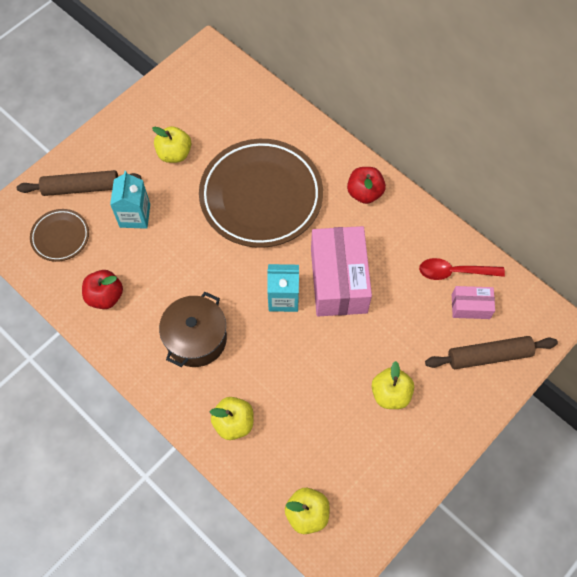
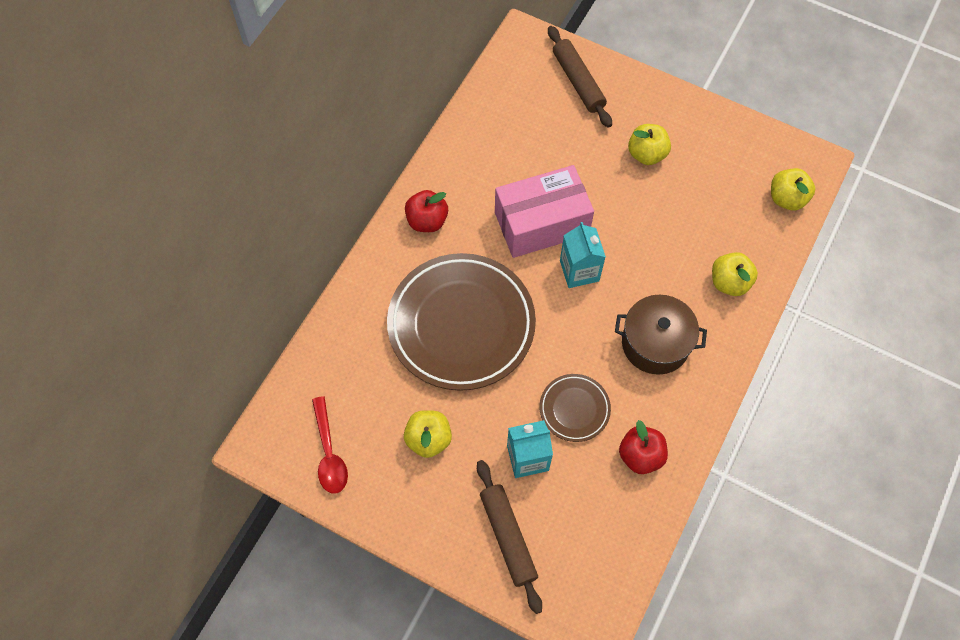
camera: 105 degrees left, 0 degrees up
(60, 237) = (583, 537): brown plate -> brown plate (574, 409)
(454, 272) = (498, 122): red spoon -> red spoon (329, 453)
(470, 306) = (532, 103): pink box -> none

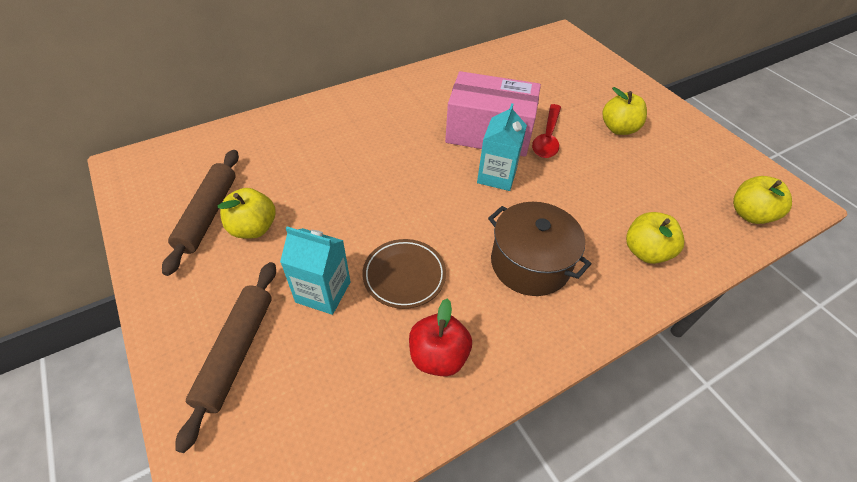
camera: 30 degrees right, 15 degrees down
(329, 453) = (169, 195): red spoon -> red spoon (547, 138)
(427, 221) = (398, 94): red apple -> none
(461, 324) = (362, 165): brown plate -> none
(578, 81) = (588, 68): brown rolling pin -> brown rolling pin (208, 214)

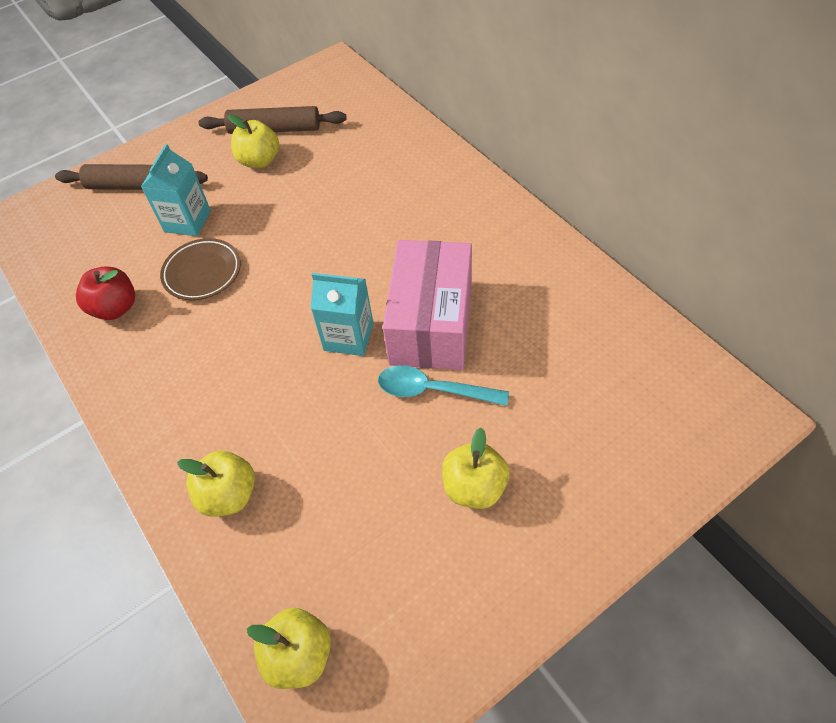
camera: 90 degrees right, 5 degrees up
(530, 263) = (214, 374): brown pot -> none
(547, 138) = (433, 390): red spoon -> turquoise spoon

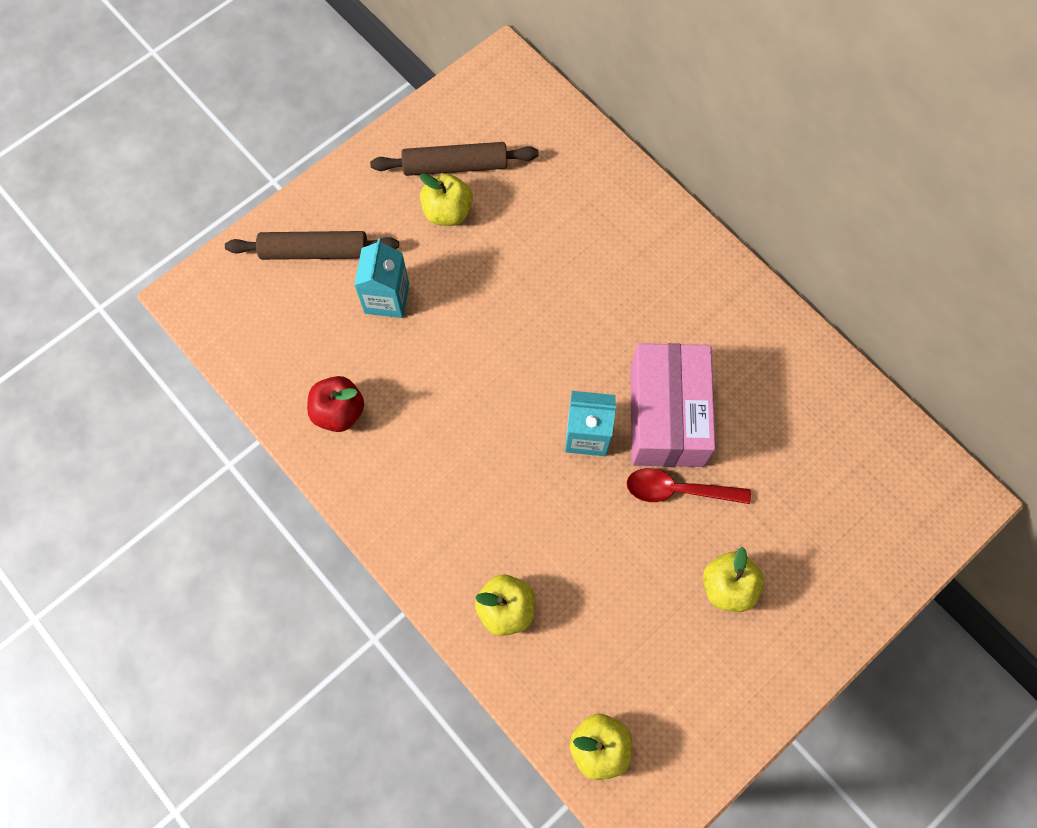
camera: 10 degrees left, 15 degrees up
(202, 272) = (420, 364): brown plate -> none
(433, 390) = (678, 490): turquoise spoon -> red spoon

